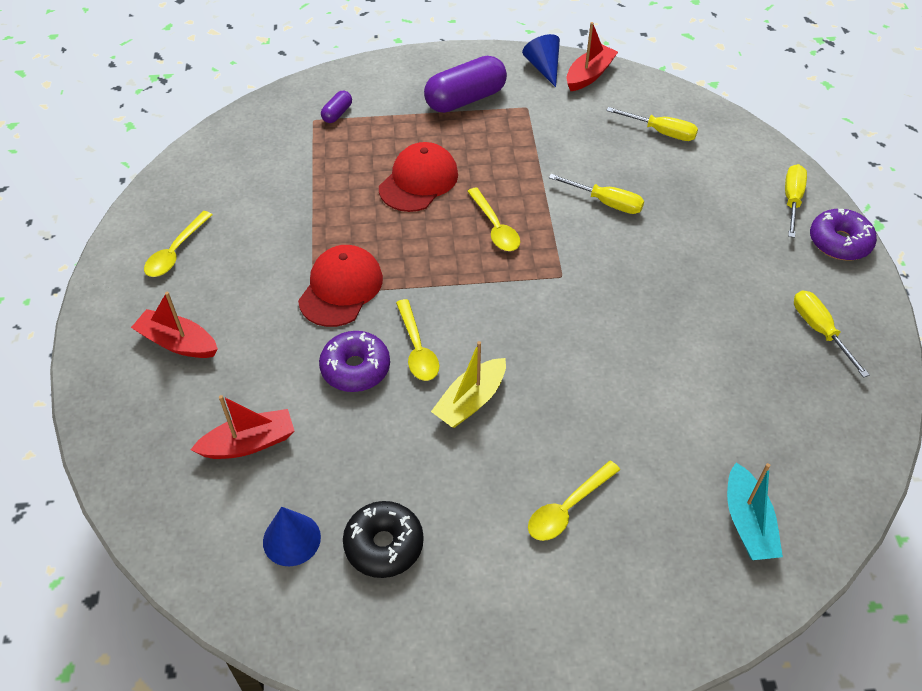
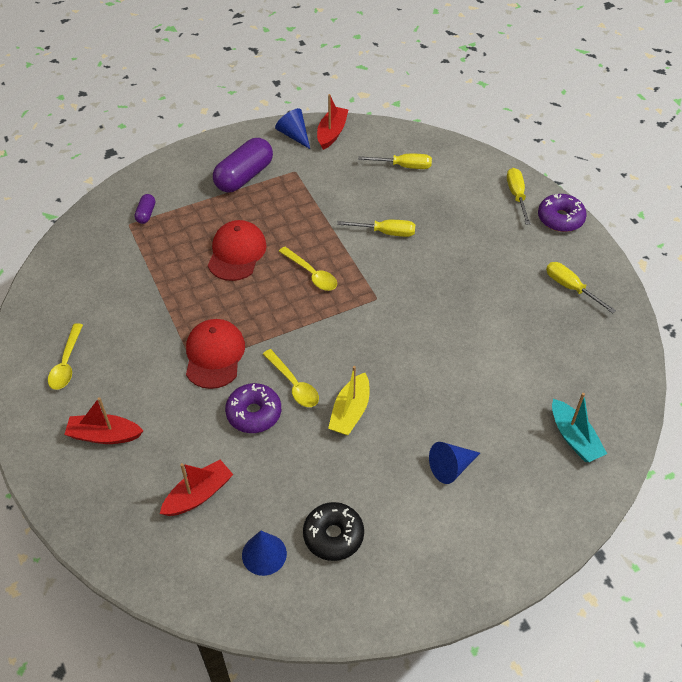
camera: 20 degrees left, 0 degrees up
(567, 508) = (451, 467): yellow spoon -> blue cone

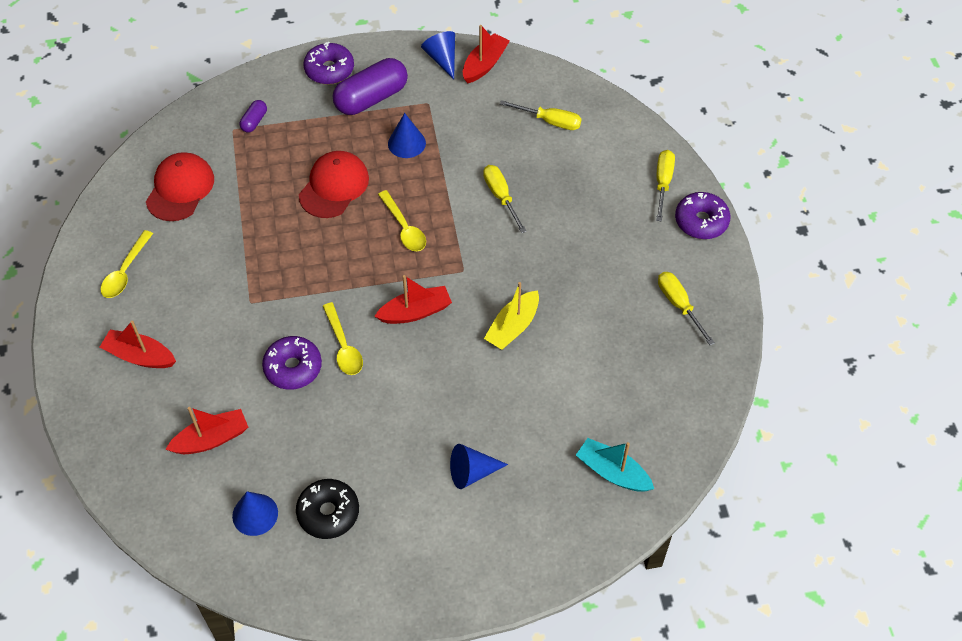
camera: 15 degrees right, 5 degrees up
(199, 161) = (329, 70): none -> purple donut
(214, 355) = (274, 296): red cap -> red cap (180, 189)
(288, 206) = (406, 143): none -> blue cone
(347, 341) = (415, 312): none -> red boat
(350, 411) = (391, 389): yellow boat -> yellow boat (513, 327)
(386, 232) = (501, 197): yellow screwdriver -> yellow screwdriver turned 135 degrees counterclockwise
(574, 438) = (613, 472): turquoise boat -> turquoise boat turned 135 degrees clockwise

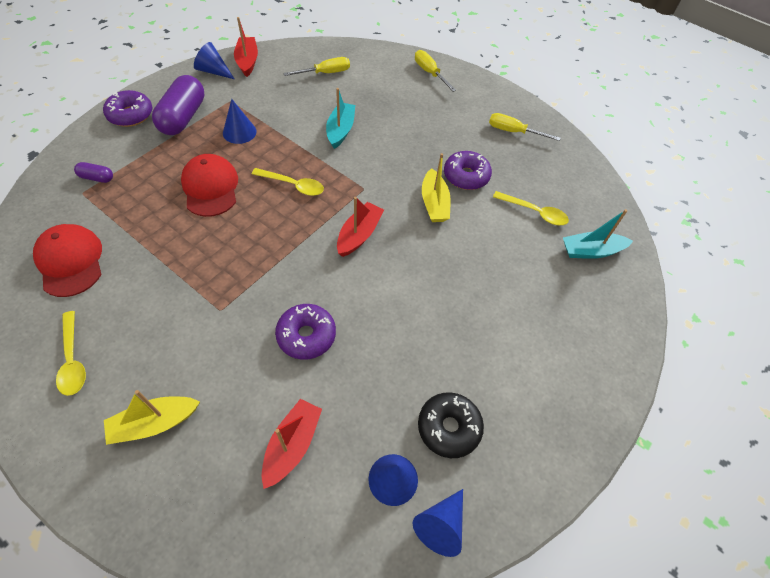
camera: 45 degrees left, 0 degrees up
(140, 356) = (155, 423): red boat -> yellow boat
(254, 121) = (97, 178): purple capsule -> purple capsule turned 60 degrees counterclockwise
(343, 346) = (331, 293): yellow spoon -> yellow spoon (535, 212)
(472, 472) = (512, 316): blue cone -> blue cone (440, 525)
(501, 197) = (340, 130): yellow screwdriver -> turquoise boat
(701, 221) = (473, 82): purple donut -> purple donut (466, 176)

